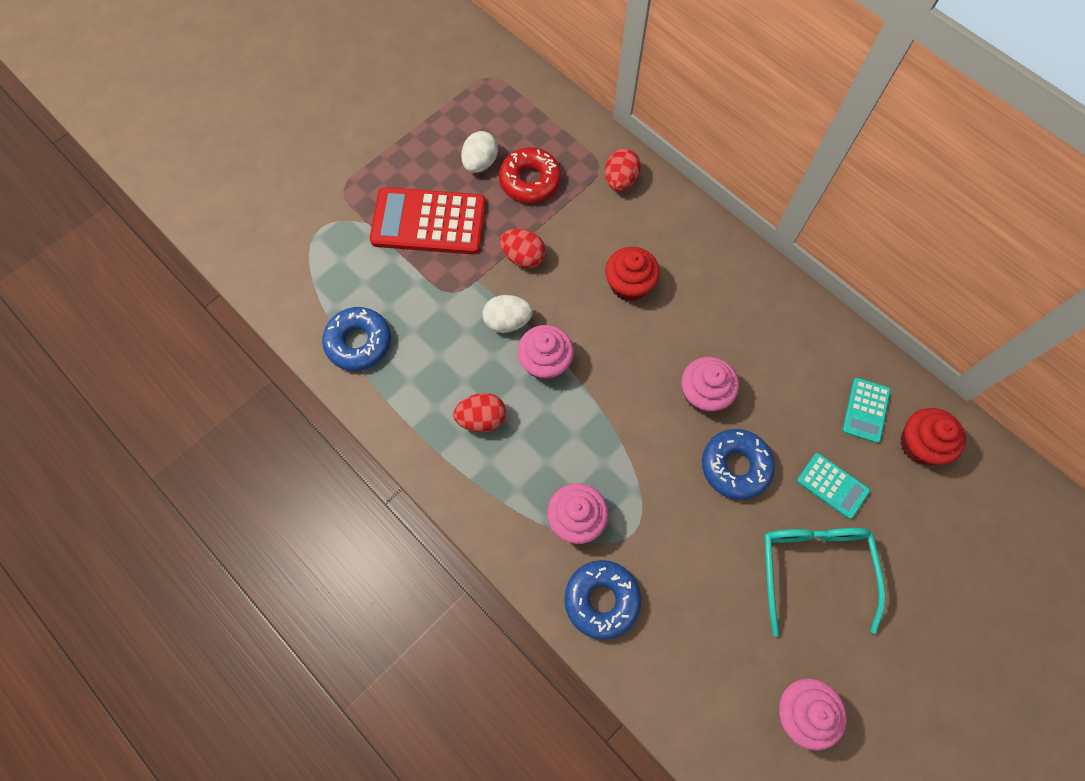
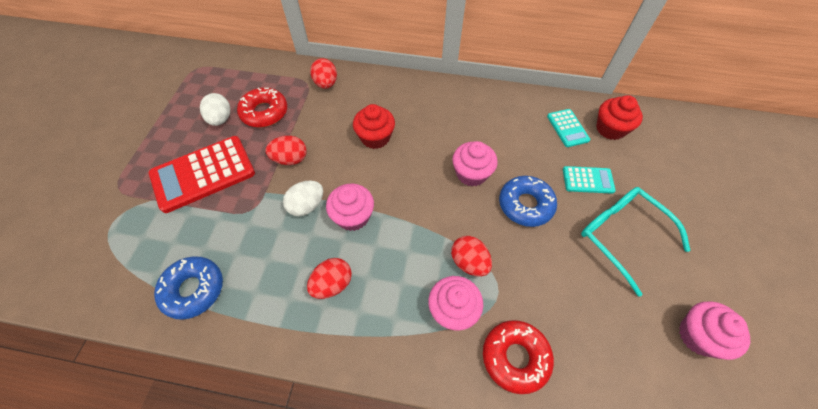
camera: 35 degrees left, 10 degrees down
(601, 600) = (515, 357): blue donut -> red donut
(626, 485) = (469, 262): none -> red egg

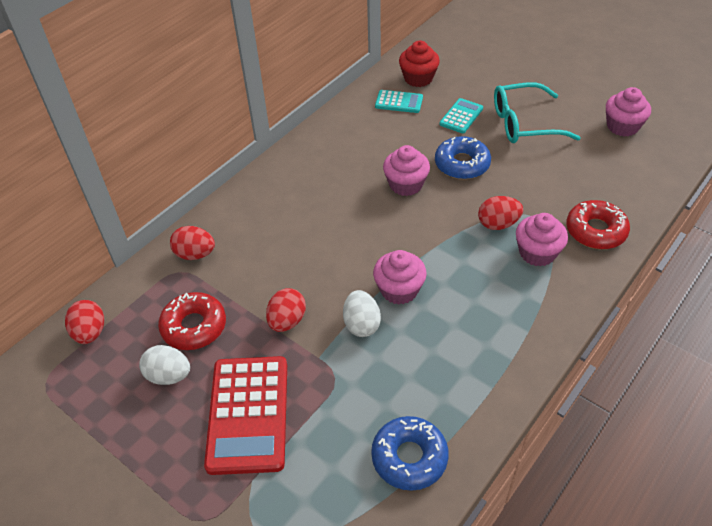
camera: 60 degrees left, 10 degrees down
(332, 284) = (467, 331): red egg -> red egg (90, 332)
(375, 137) = (310, 238): red cupcake -> none

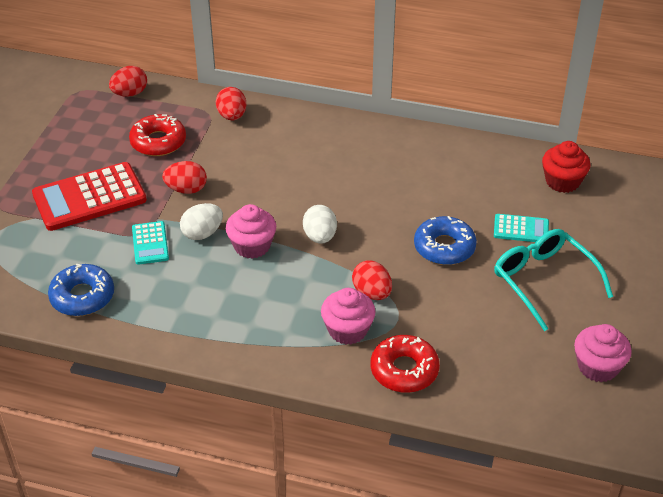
camera: 65 degrees right, 5 degrees down
(169, 375) = (108, 146): white egg -> white egg (320, 237)
(399, 102) = (511, 178): turquoise calculator -> turquoise calculator (150, 243)
(406, 184) = (389, 215): pink cupcake -> none

